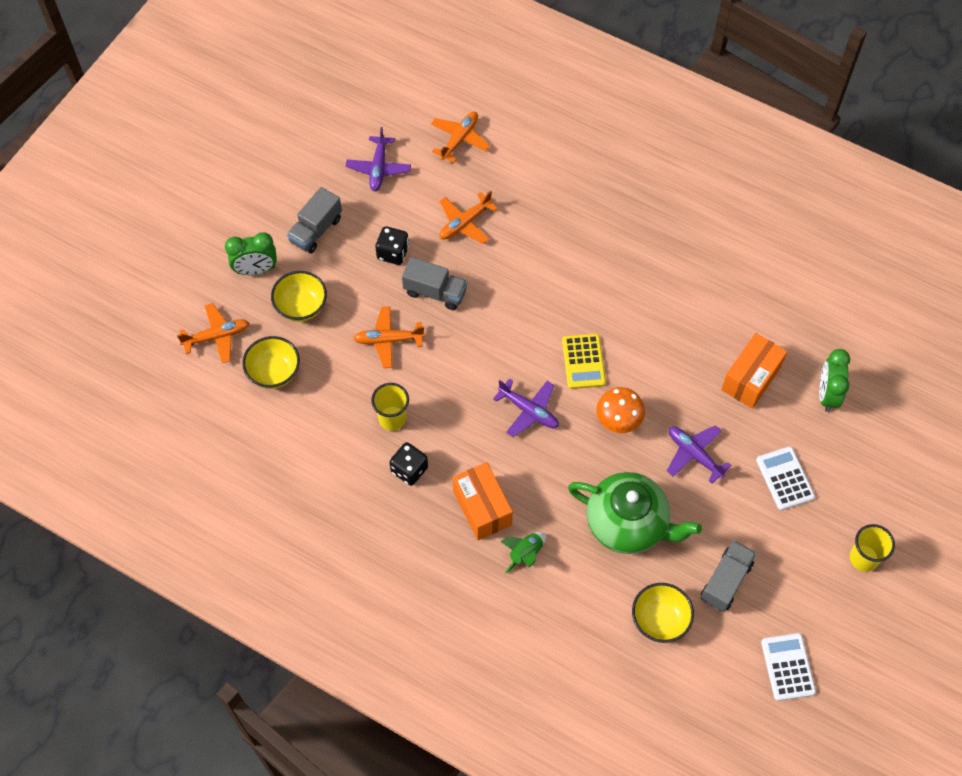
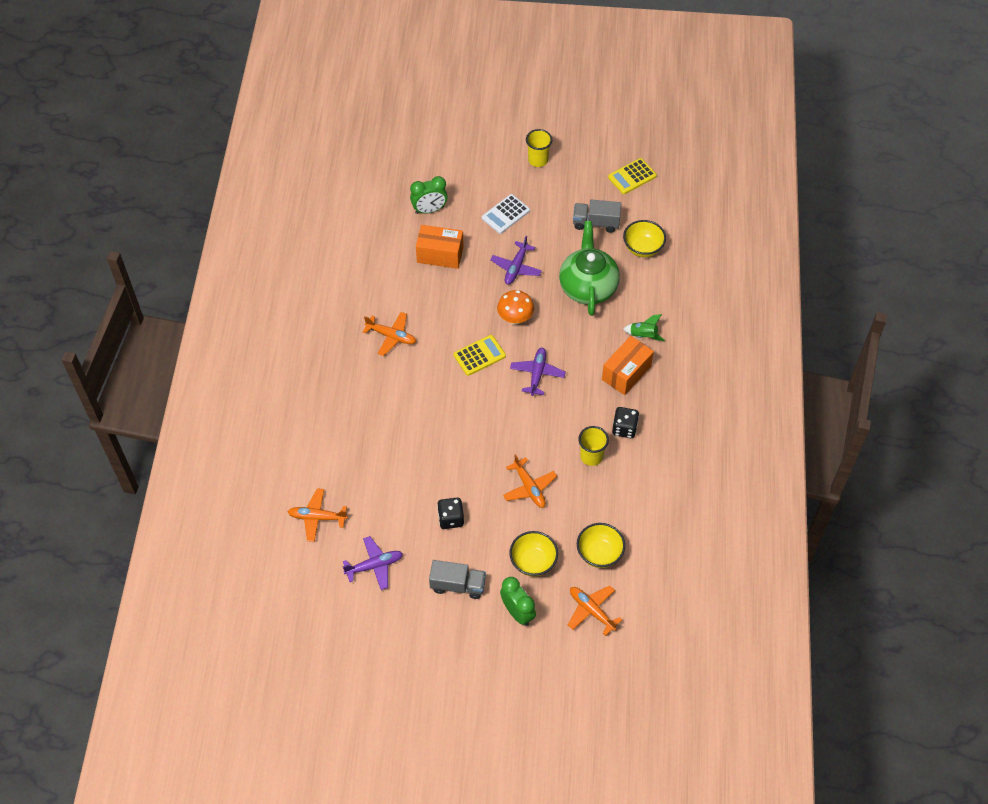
camera: 115 degrees left, 5 degrees down
(435, 292) = (471, 474): grey truck -> none
(465, 223) = (398, 479): orange plane -> orange plane (391, 336)
(787, 667) = (632, 177): white calculator -> yellow calculator

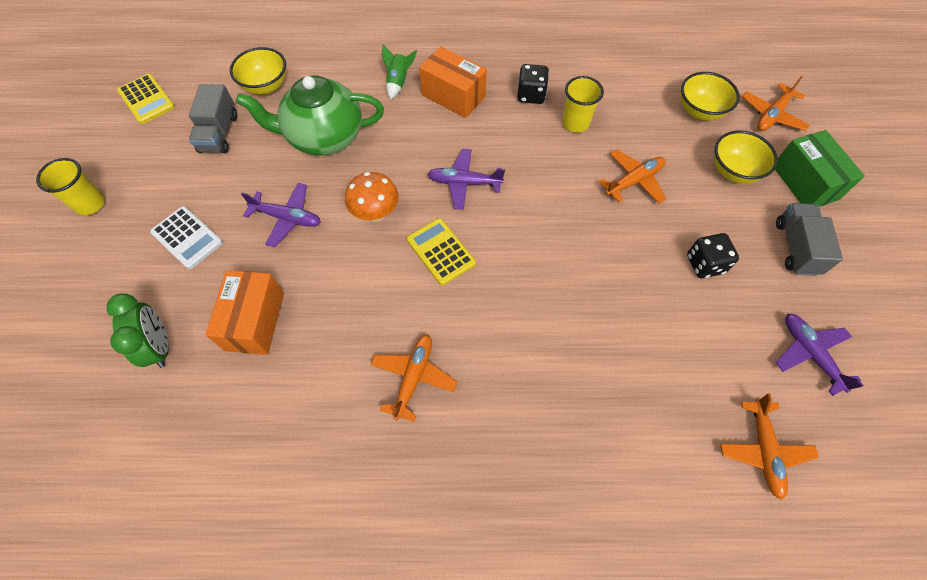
camera: 95 degrees left, 5 degrees up
(517, 612) = (804, 182): green clock -> green box

